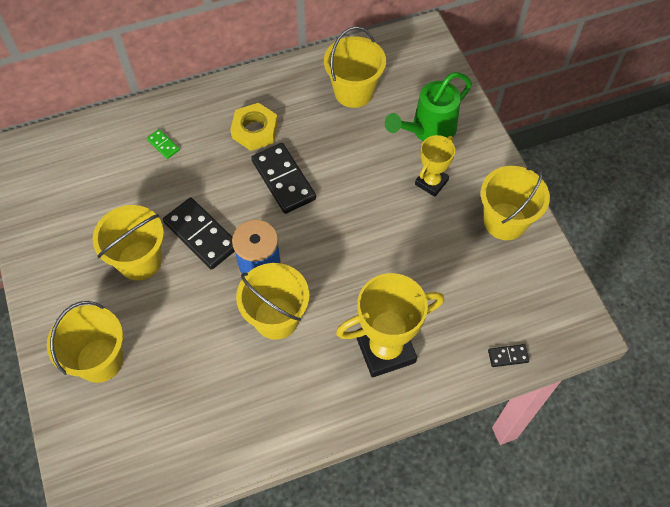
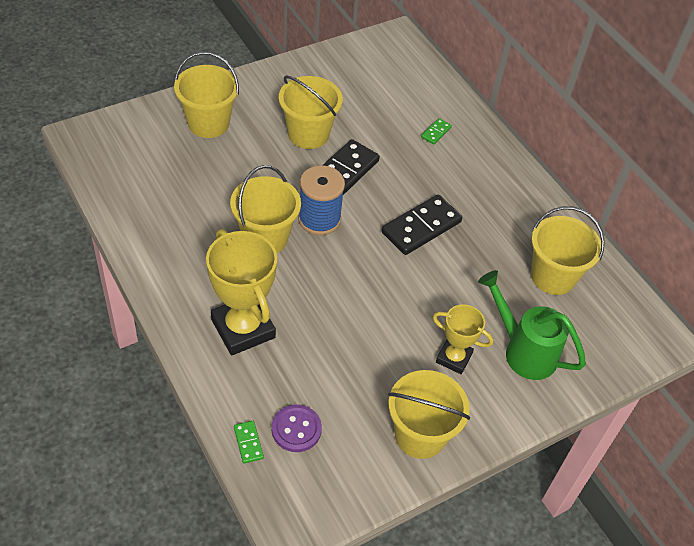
camera: 75 degrees right, 10 degrees down
(255, 130) = (474, 198): yellow nut -> none
(496, 315) = (296, 429): none -> purple button
(508, 356) = (248, 443): black domino -> green domino

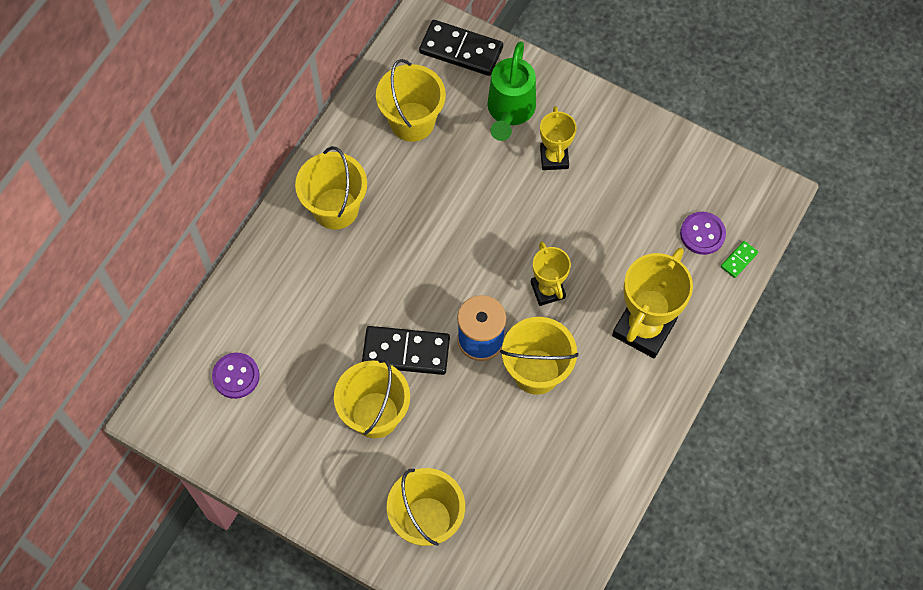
camera: 115 degrees left, 15 degrees up
(328, 283) = (548, 290): none -> yellow trophy
(395, 82) = (236, 376): none -> purple button
(420, 435) = (642, 148): yellow bucket -> yellow bucket (335, 208)
(421, 227) = (429, 249): black domino -> black domino (461, 50)
(436, 132) = (290, 298): green domino -> none

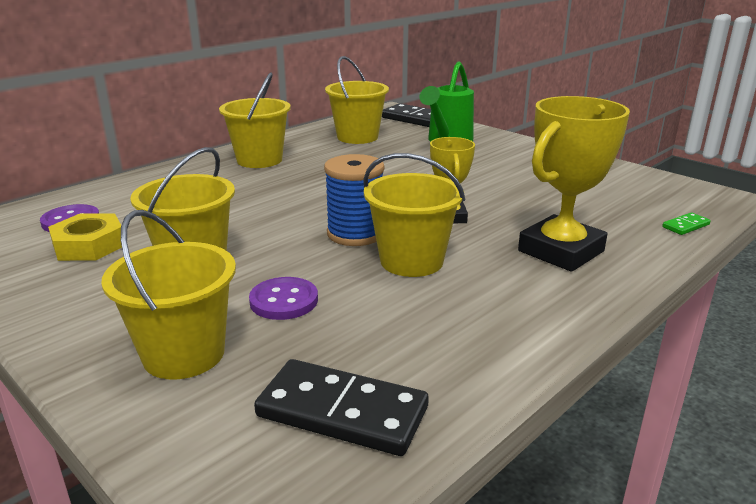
camera: 15 degrees right, 40 degrees down
(279, 410) = (89, 245): none -> yellow nut
(406, 352) = (264, 230): black domino -> black domino (342, 412)
(554, 158) = (481, 160): yellow trophy -> none
(702, 234) = (638, 208): purple button -> purple button (284, 301)

